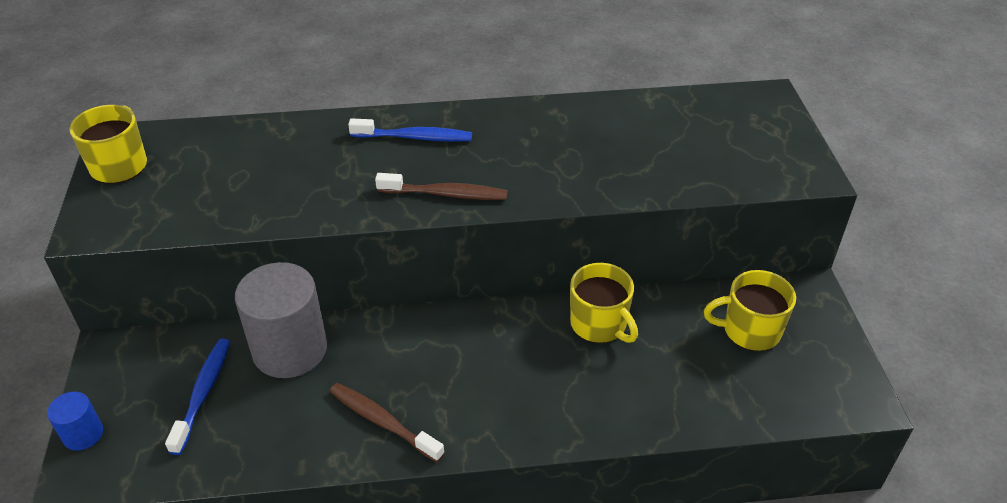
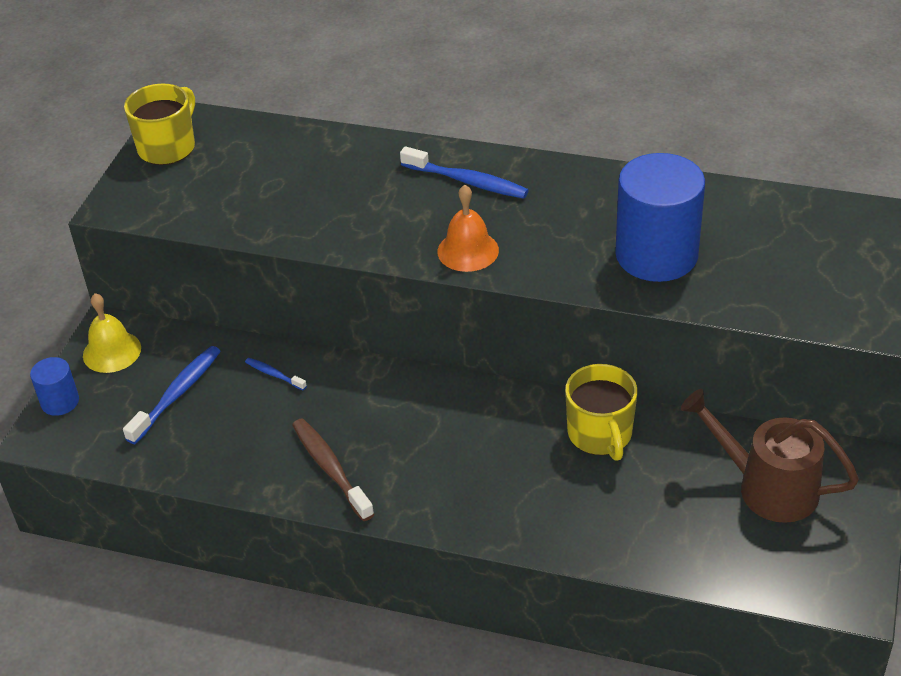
camera: 25 degrees right, 0 degrees up
(119, 370) = (112, 351): none -> yellow bell
(290, 349) = (274, 374): grey cylinder -> blue toothbrush
(446, 194) = (468, 251): brown toothbrush -> orange bell
(603, 162) = (656, 255): none -> blue cylinder
(750, 330) = (766, 487): yellow mug -> brown watering can

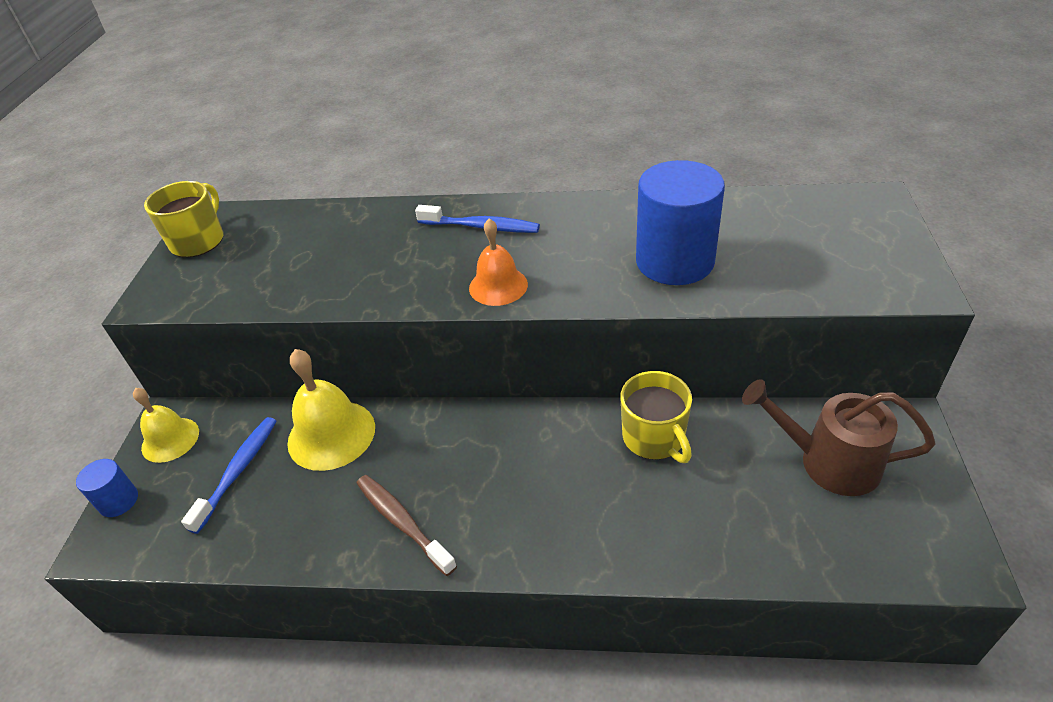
camera: 10 degrees left, 0 degrees up
(274, 374) = (331, 434): blue toothbrush -> yellow bell

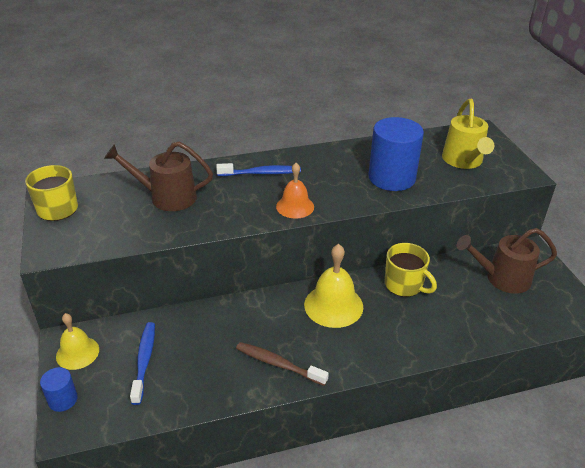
camera: 25 degrees left, 5 degrees down
(331, 434) = (198, 324): yellow bell -> yellow bell (333, 305)
(335, 244) = (166, 197): none -> brown watering can
(815, 249) = (463, 161): none -> yellow watering can

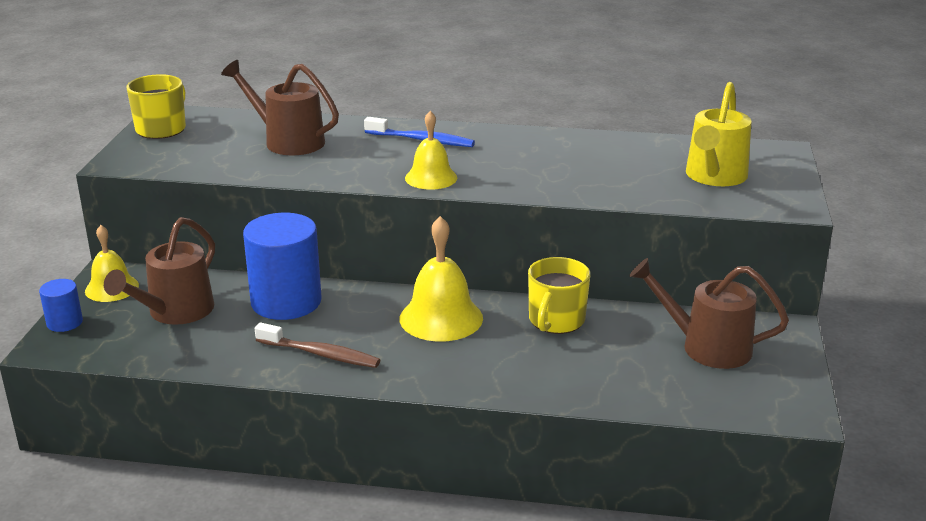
camera: 25 degrees right, 10 degrees down
(144, 361) = (174, 312): blue toothbrush -> brown watering can
(278, 364) = (321, 354): brown toothbrush -> brown toothbrush turned 150 degrees clockwise
(295, 206) = (431, 178): orange bell -> yellow bell
(391, 178) = (589, 175): blue cylinder -> blue cylinder (286, 302)
(404, 285) = (556, 320): yellow mug -> yellow mug turned 45 degrees clockwise

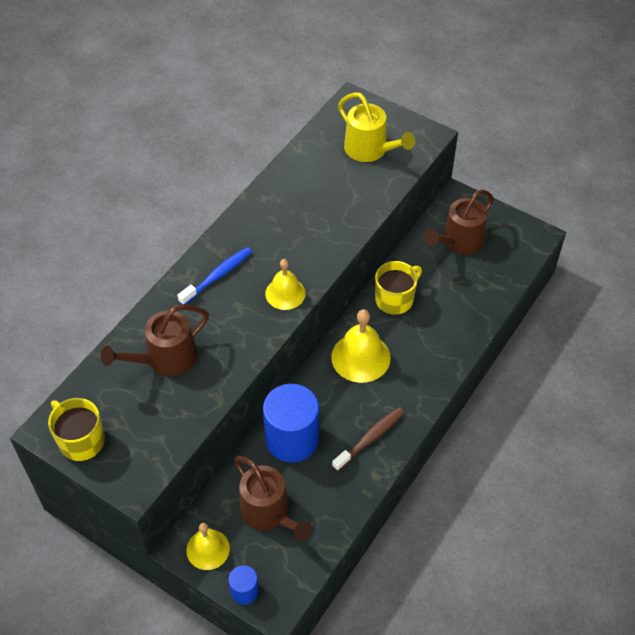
camera: 65 degrees left, 25 degrees up
(556, 320) = (395, 299): yellow mug -> yellow mug turned 90 degrees counterclockwise

